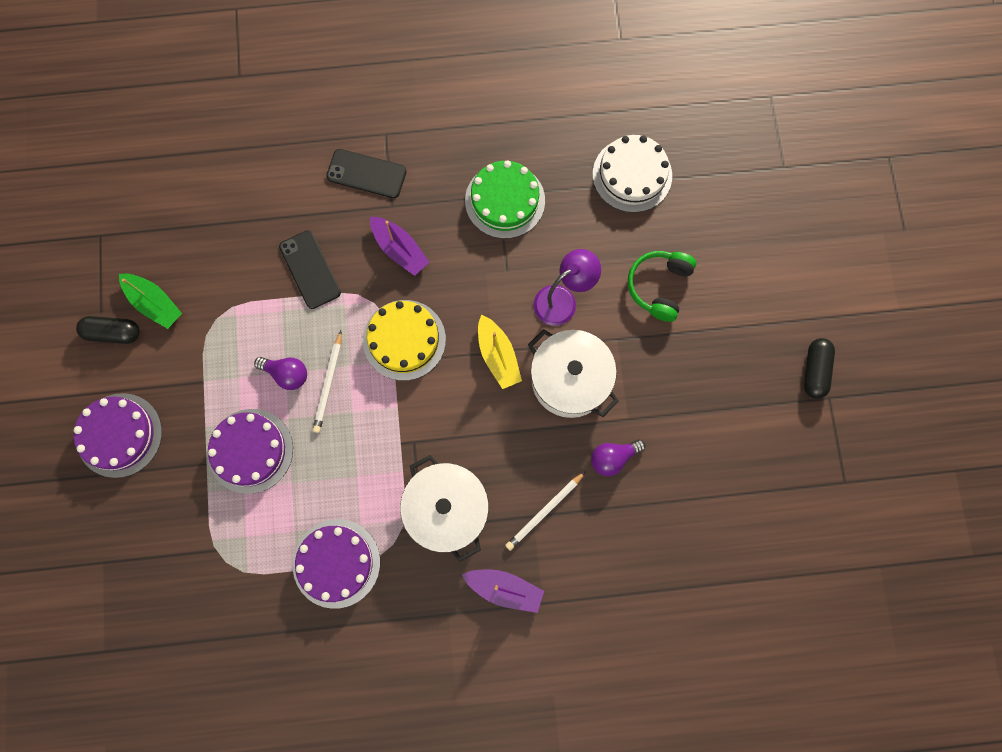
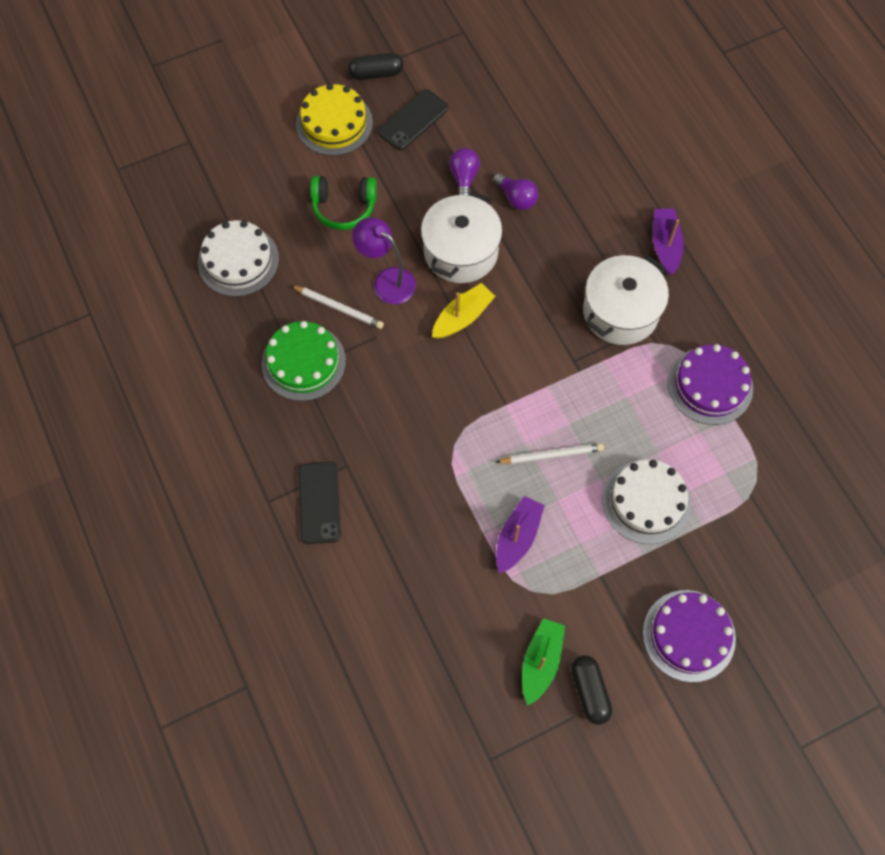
camera: 110 degrees left, 10 degrees down
(250, 451) = (646, 501): purple cake -> white cake
(287, 374) = (558, 497): purple light bulb -> purple light bulb (464, 178)
(310, 269) = (443, 518): black phone -> black phone (413, 120)
(400, 250) = (390, 440): purple boat -> purple boat (517, 537)
(404, 340) = (480, 403): yellow cake -> yellow cake (334, 123)
(544, 511) = (586, 235): white pencil -> white pencil (339, 308)

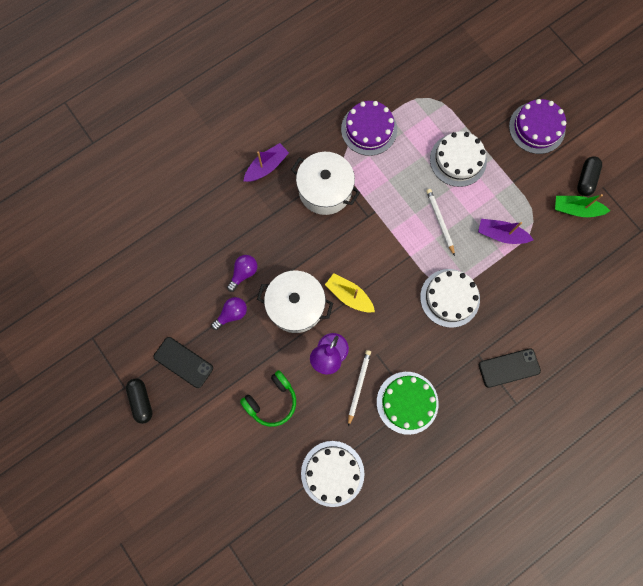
camera: 100 degrees left, 10 degrees up
(334, 123) = (194, 425): yellow cake -> none
(344, 207) = (272, 400): green headphones -> green headphones turned 60 degrees clockwise
(435, 445) = (450, 298): none -> white cake
(464, 178) = (232, 314): purple light bulb -> purple light bulb turned 150 degrees clockwise
(589, 691) = (585, 179): black capsule -> black capsule turned 45 degrees counterclockwise
(665, 245) = (267, 167): purple boat -> purple boat turned 150 degrees clockwise

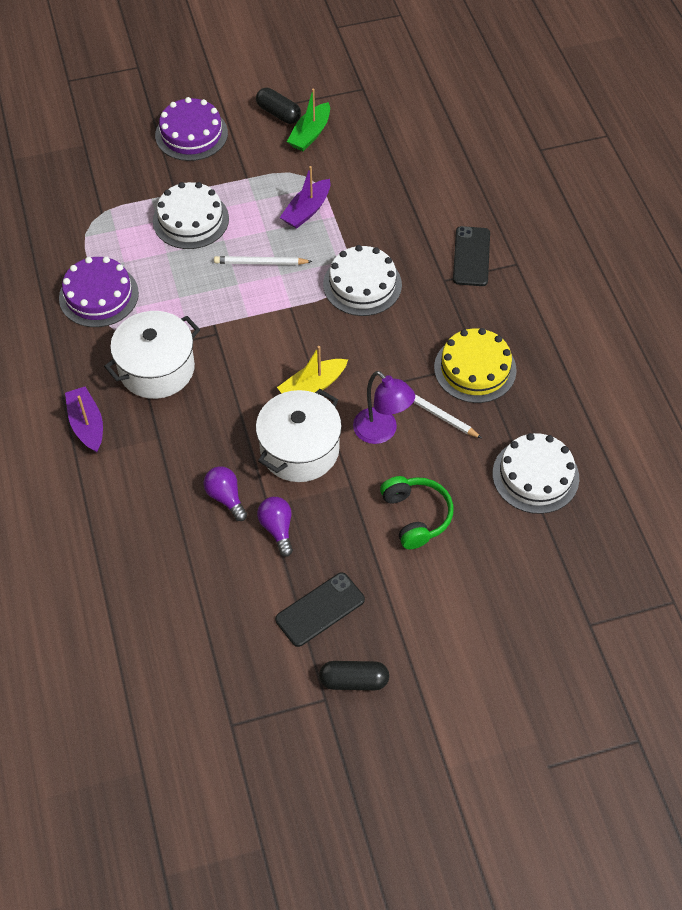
camera: 70 degrees left, 20 degrees down
(407, 402) = (475, 368): green cake -> yellow cake

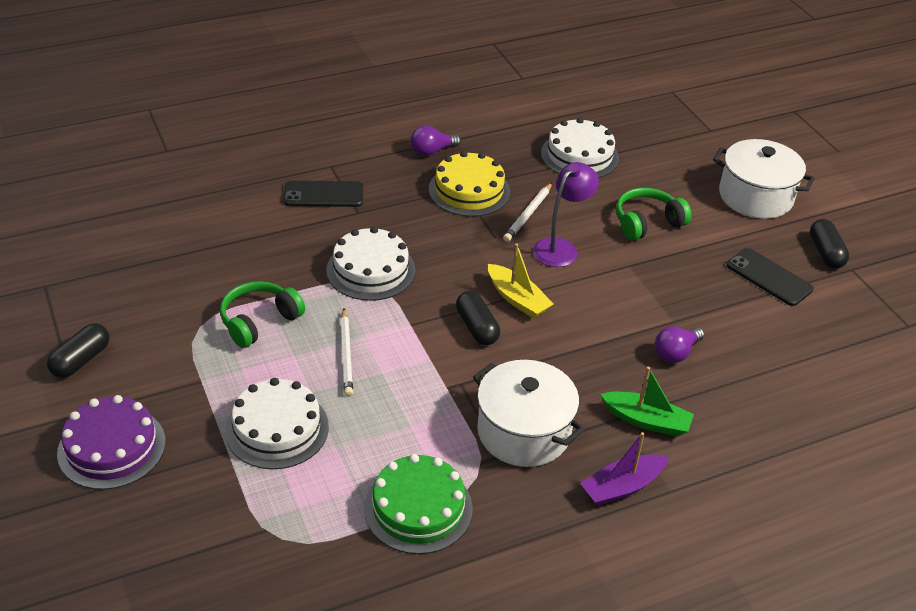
camera: 100 degrees left, 15 degrees down
(98, 295) = (418, 508): purple cake -> green cake
(277, 528) = (696, 312): purple light bulb -> purple light bulb (432, 151)
(280, 352) = (476, 327): none -> black capsule
(299, 449) = (599, 303): white pot -> white pot (755, 196)
(306, 210) = (259, 321): purple boat -> green headphones
(310, 134) = (124, 327): green boat -> green boat (646, 421)

